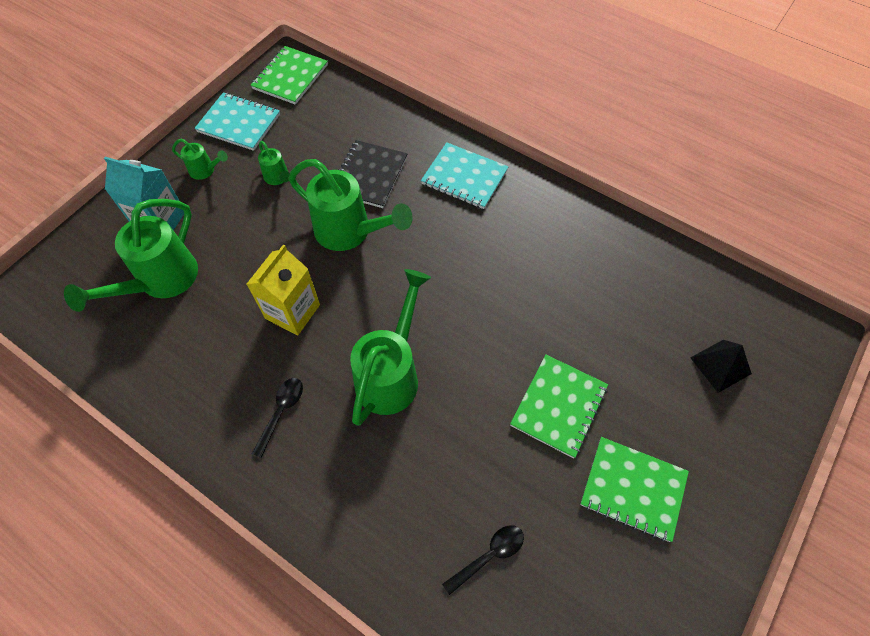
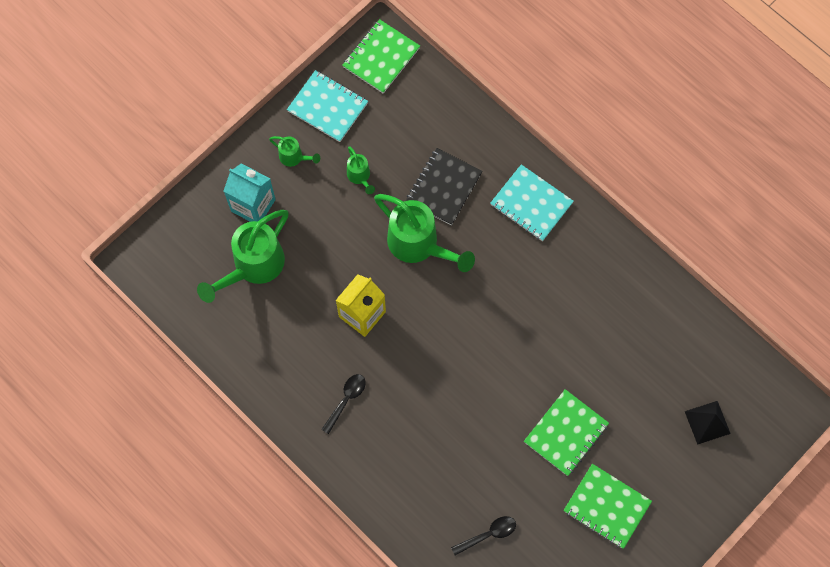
camera: 10 degrees right, 10 degrees up
(391, 374) = (437, 383): green watering can -> none

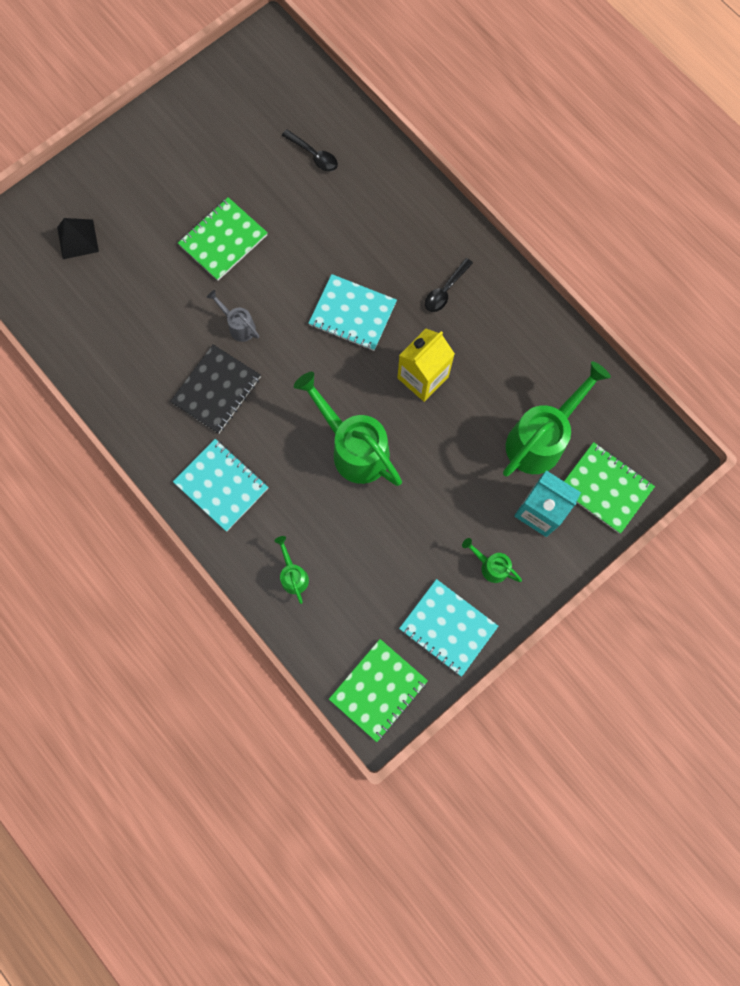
camera: 175 degrees left, 5 degrees up
(360, 176) = (415, 535): green watering can -> green watering can (293, 575)
(432, 369) = (352, 314): none -> turquoise notebook
(444, 187) = (319, 514): black notebook -> black notebook (216, 390)
(488, 534) = (314, 155): black spoon -> black spoon turned 120 degrees counterclockwise
(537, 348) = (239, 326): none -> grey watering can
(607, 506) = (194, 170): green notebook -> green notebook (605, 488)

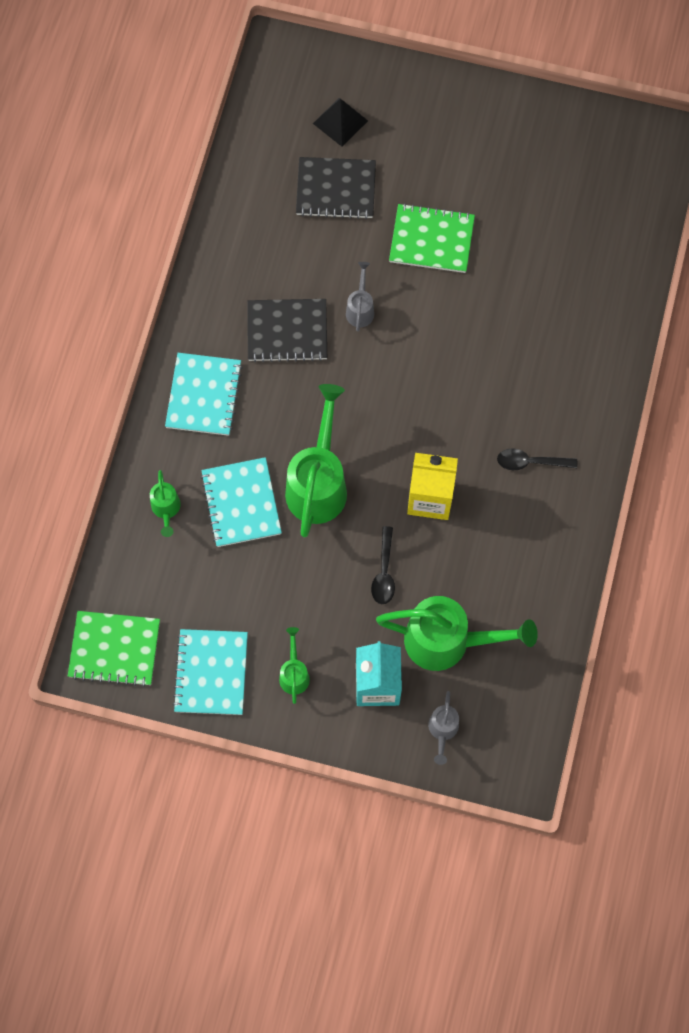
camera: 55 degrees right, 5 degrees down
(129, 279) = (336, 189): none -> black notebook
(293, 575) = (166, 509): green watering can -> green watering can turned 135 degrees clockwise
(314, 155) = (575, 259): black spoon -> black spoon (384, 572)
(352, 314) = (445, 396): turquoise notebook -> turquoise notebook (241, 503)
(605, 488) = (442, 730): green notebook -> grey watering can

